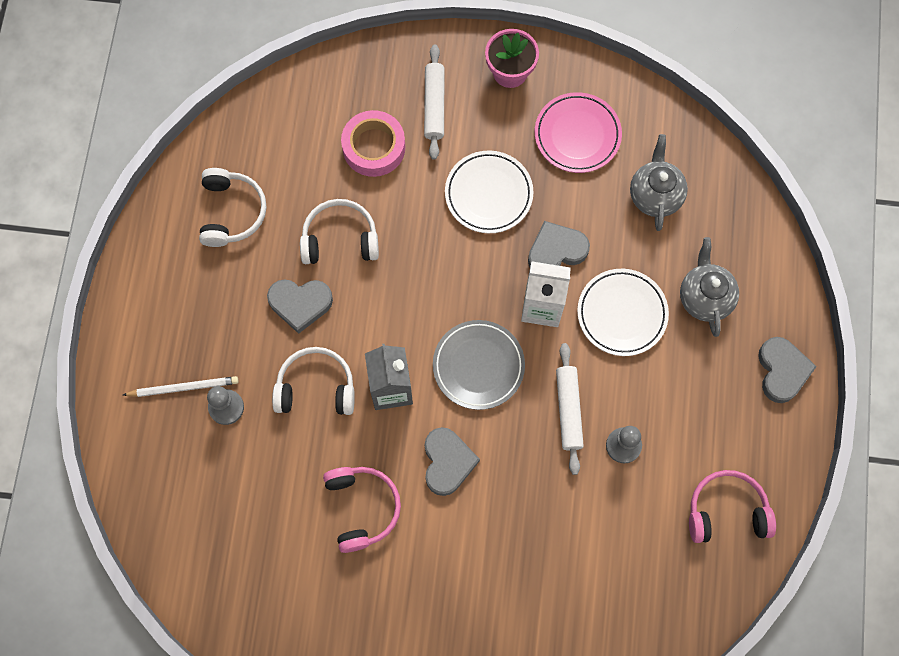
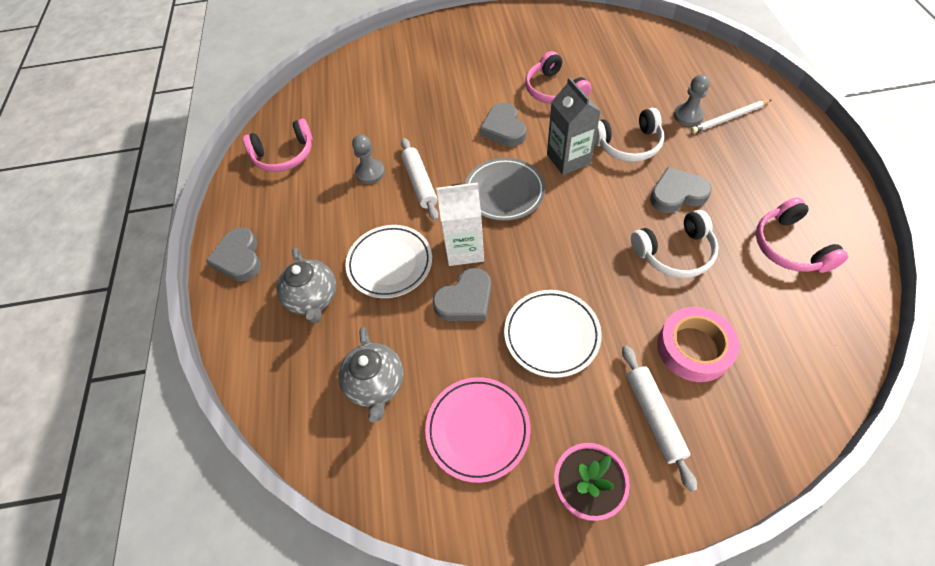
camera: 170 degrees right, 15 degrees down
(232, 212) = (789, 246): white headphones -> pink headphones

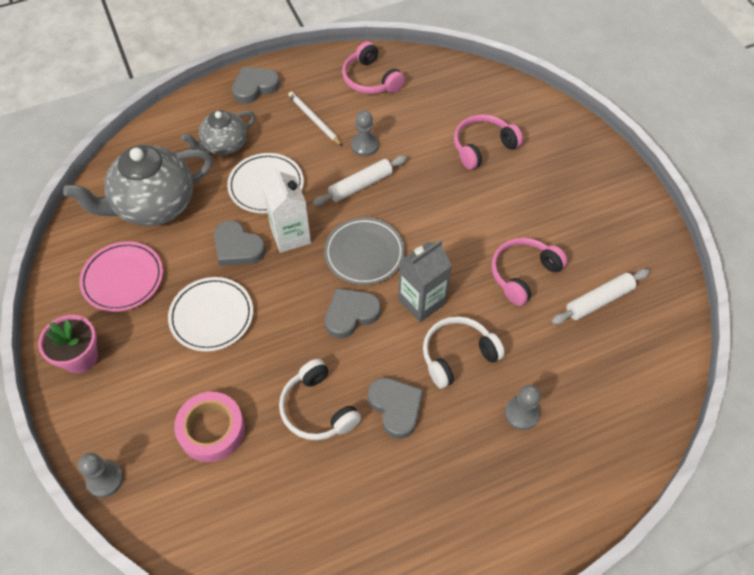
camera: 70 degrees right, 0 degrees up
(376, 384) = (154, 206): grey teapot -> grey teapot, size x1.70
(504, 129) = (450, 238): grey heart -> grey heart (351, 314)
(628, 144) = (457, 355): white headphones -> white headphones turned 90 degrees clockwise
(654, 417) = (143, 401): white rolling pin -> white rolling pin (599, 301)
(729, 118) = (530, 459): white pencil -> white pencil (314, 120)
(752, 467) = (105, 479): none -> grey pawn
(789, 246) = (345, 520): pink headphones -> pink headphones (482, 146)

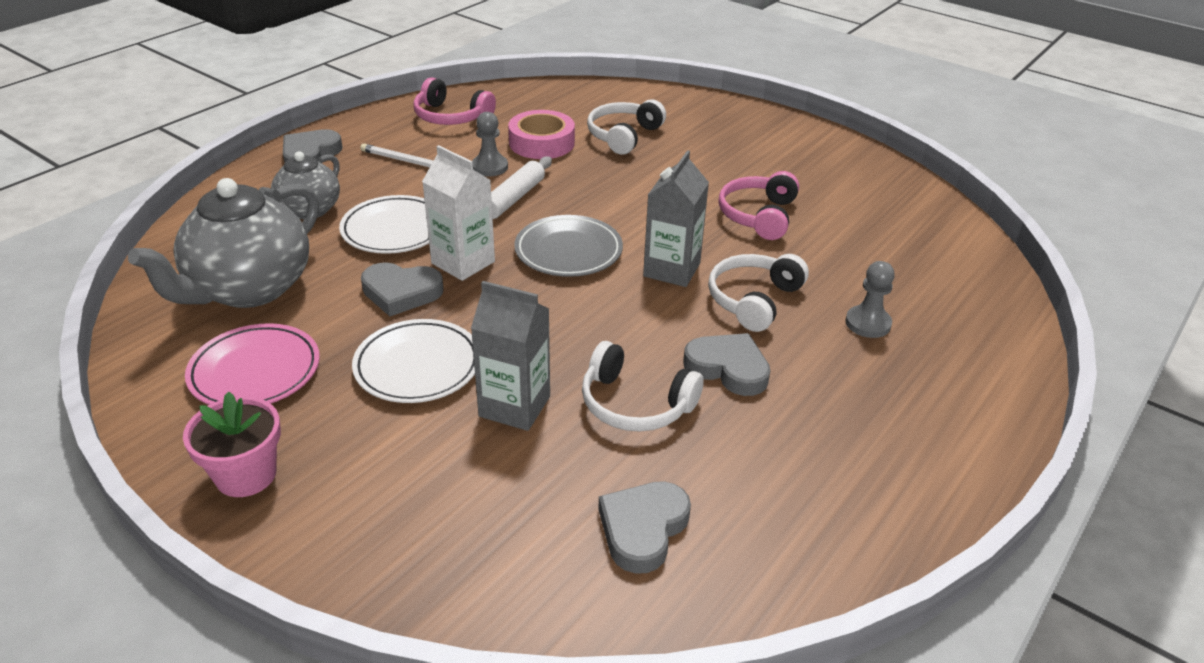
camera: 30 degrees left, 20 degrees down
(105, 479) = (391, 597): grey pawn -> none
(212, 430) = (511, 478): pink tape -> pink tape (541, 143)
(246, 376) = (514, 406): none -> grey carton
(351, 314) = (599, 306): grey heart -> grey heart (643, 529)
(482, 146) = (623, 136): pink headphones -> white headphones
(599, 301) = (852, 212): white rolling pin -> none

